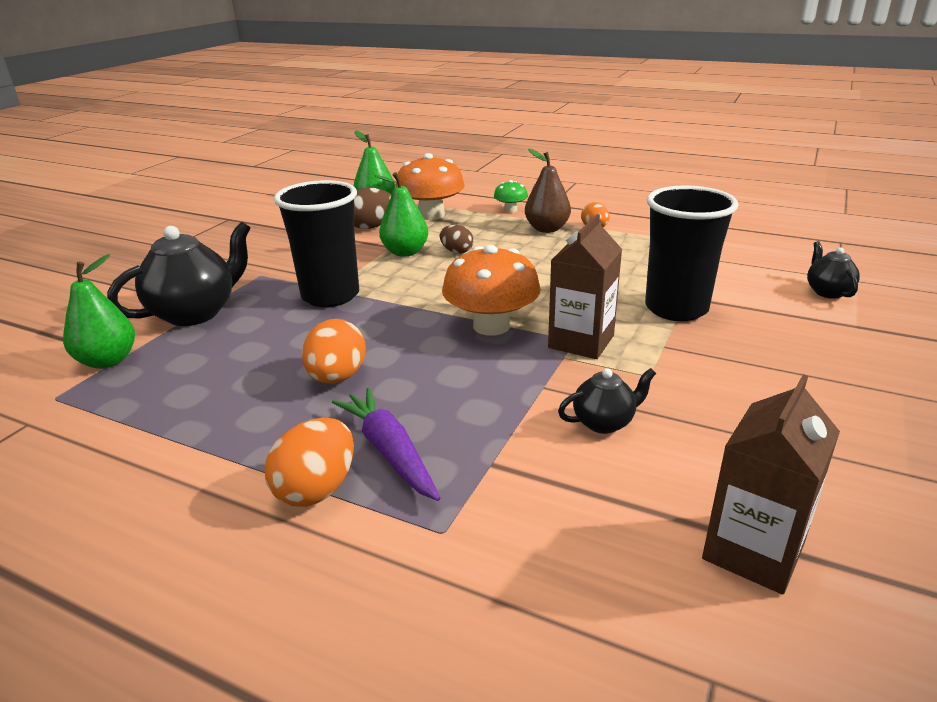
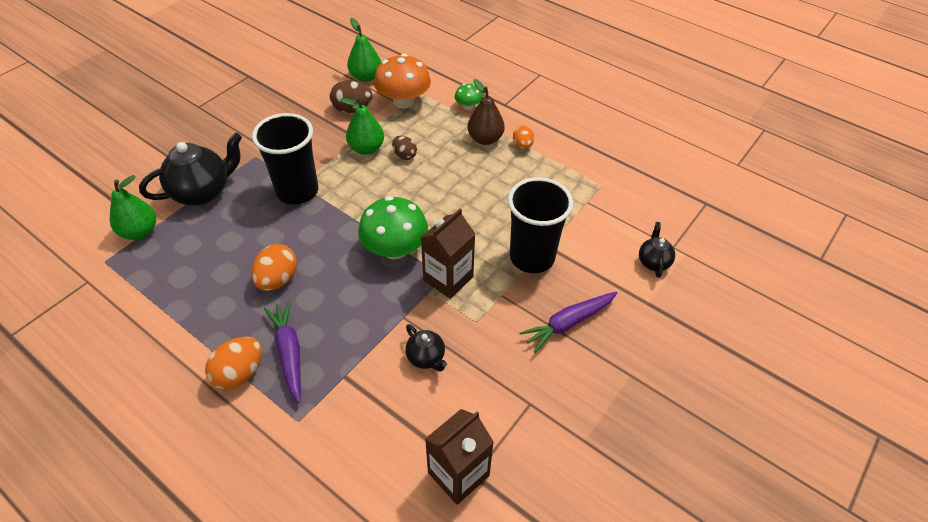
camera: 10 degrees right, 20 degrees up
(491, 326) = (395, 249): orange mushroom -> green mushroom
(604, 422) = (426, 358): black teapot -> black teapot turned 60 degrees clockwise
(773, 358) = (568, 323): none -> purple carrot

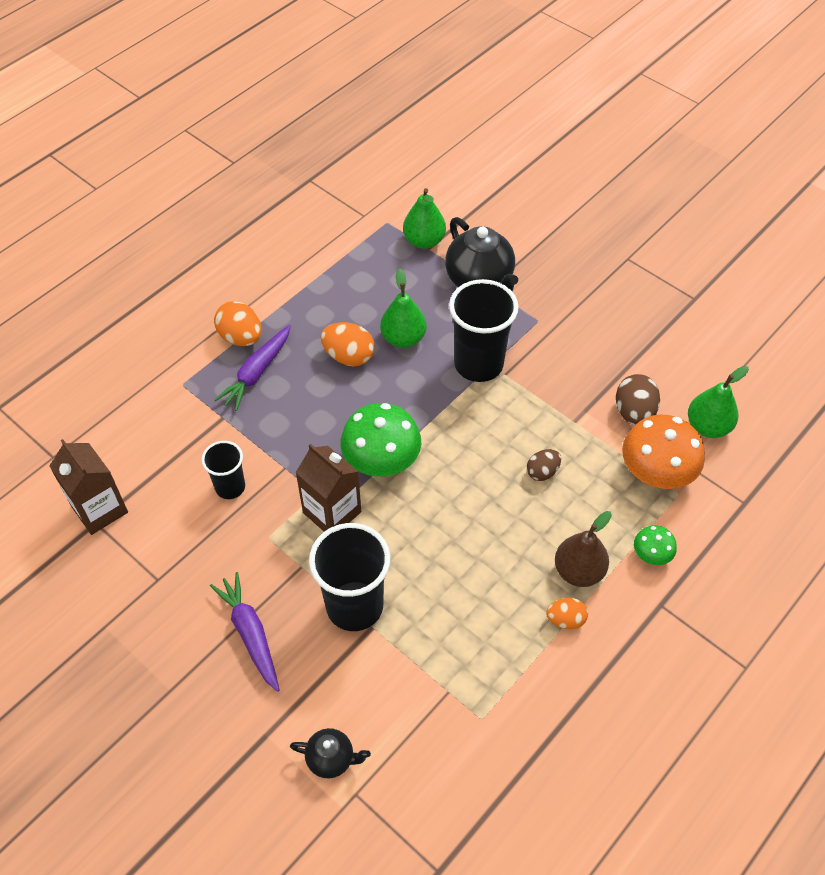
camera: 95 degrees right, 5 degrees up
(289, 353) = (257, 372): purple carrot -> purple carrot turned 135 degrees clockwise
(366, 148) = (555, 430): green pear -> green pear (403, 338)
(426, 358) = (230, 487): black teapot -> black cup

